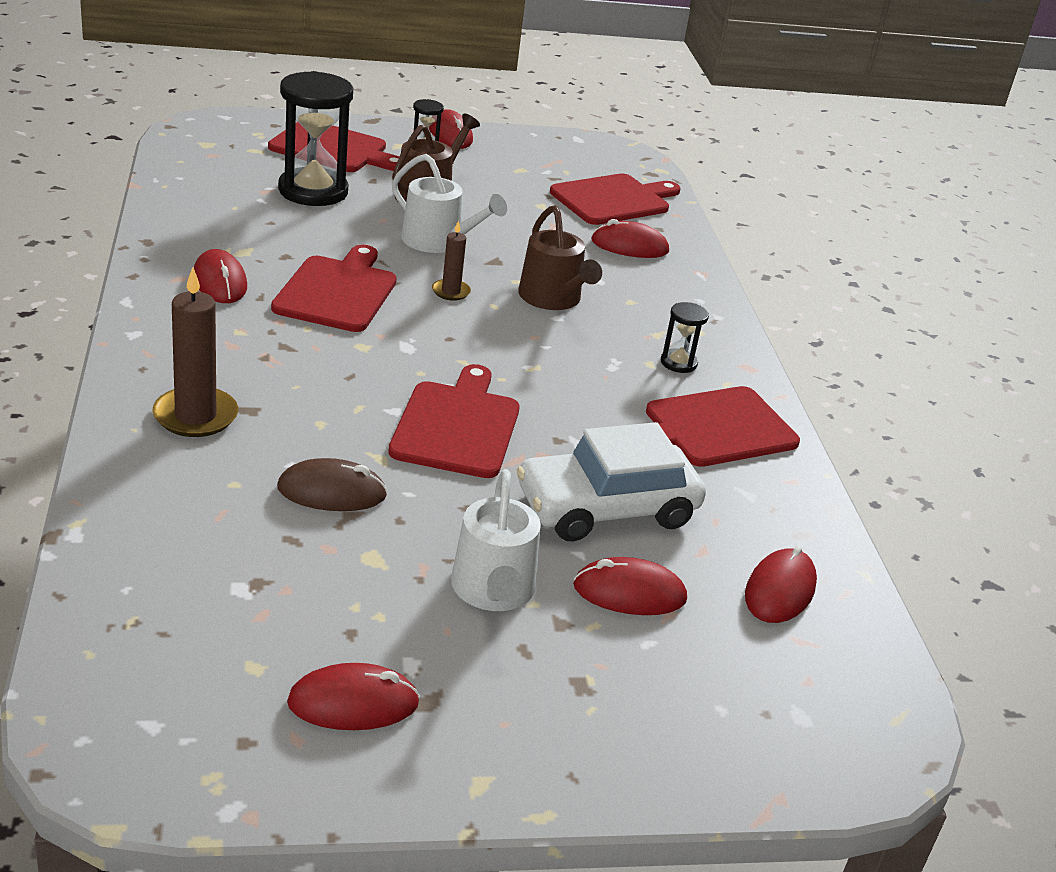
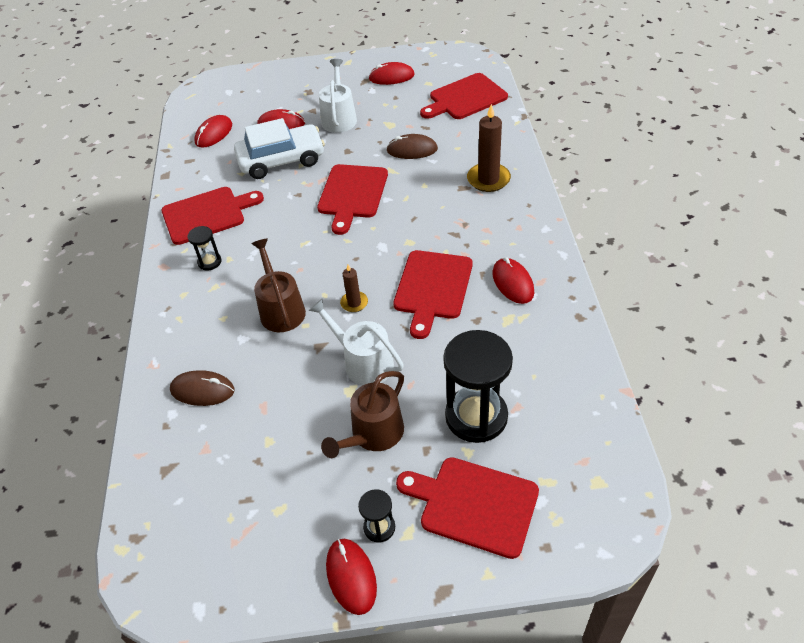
camera: 170 degrees left, 15 degrees up
(614, 199) = (194, 468): red cutting board -> red cutting board (465, 98)
(629, 246) = (202, 390): red mouse -> brown mouse

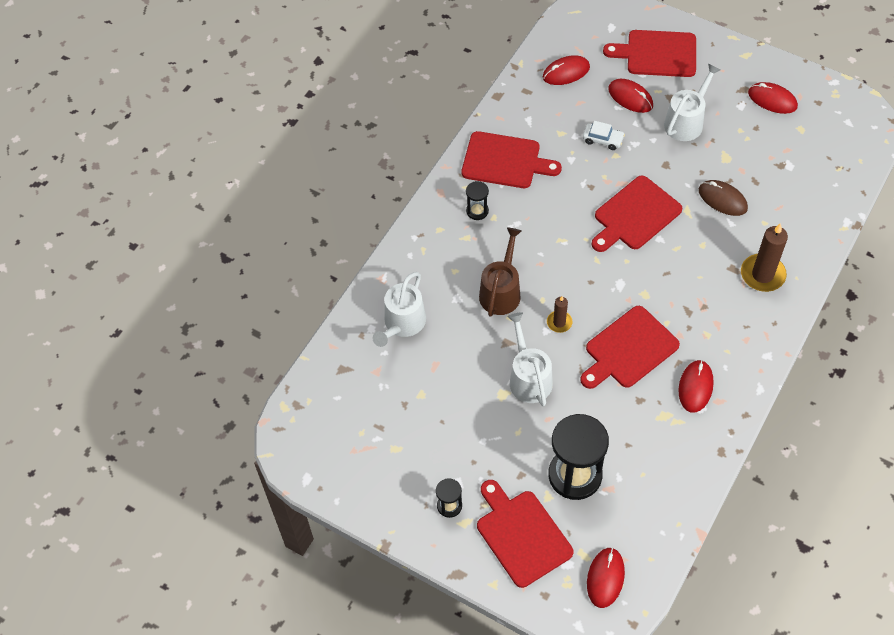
camera: 35 degrees right, 10 degrees up
(202, 390) = (402, 323): brown mouse -> white watering can
(281, 160) = (603, 139): white car -> white car, size x0.45
(351, 577) = (409, 524): red mouse -> red mouse (605, 578)
(373, 434) = (494, 438): brown watering can -> none
(465, 98) = (820, 169): red cutting board -> red cutting board (657, 54)

